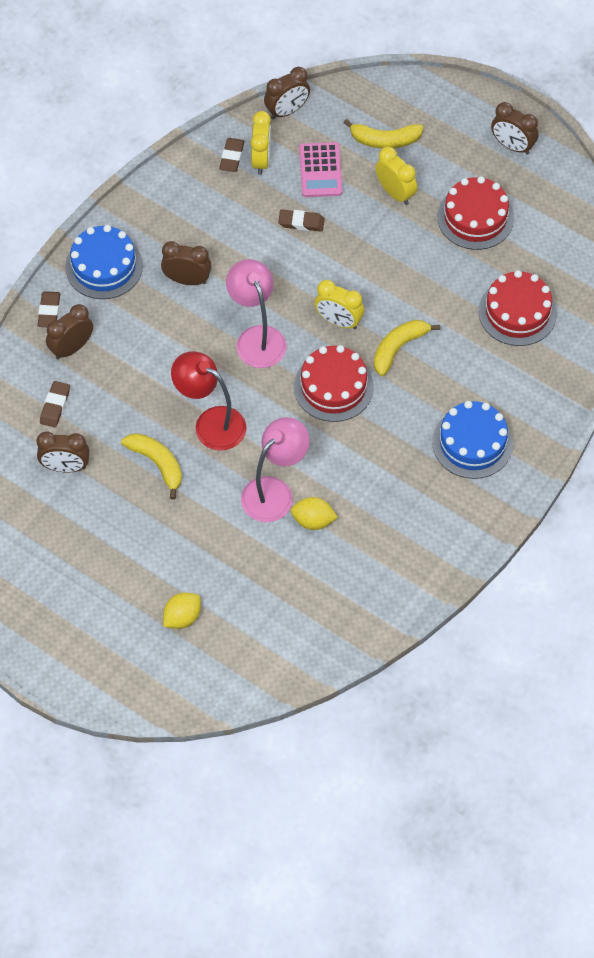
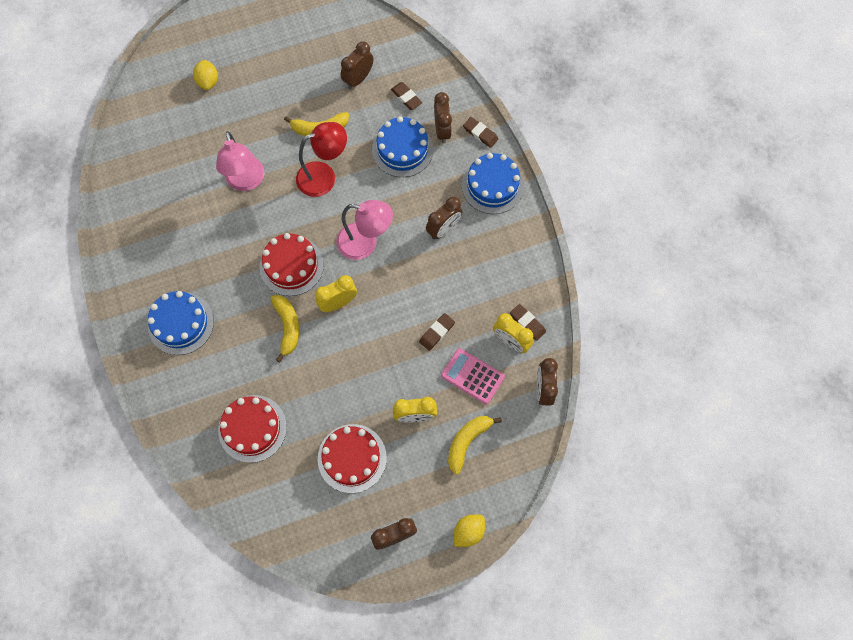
camera: 125 degrees right, 10 degrees up
(123, 370) = (402, 149): none -> blue cake
(313, 521) = (208, 190): yellow lemon -> yellow lemon (468, 531)

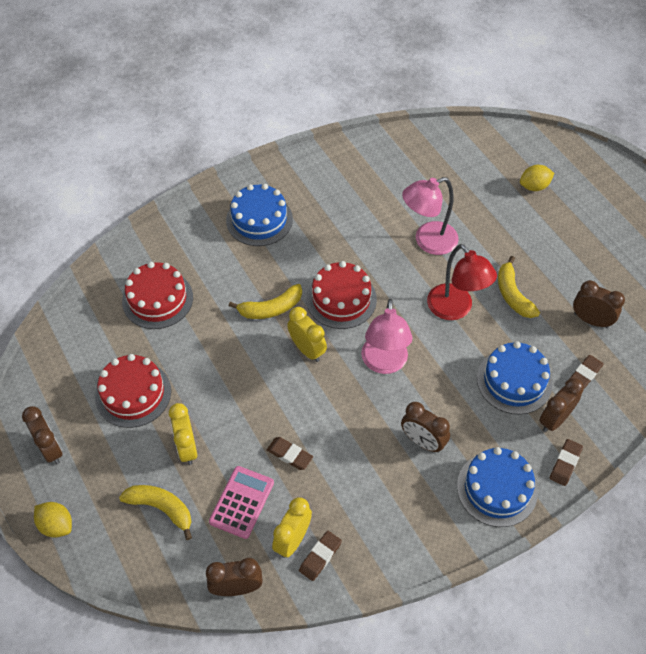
camera: 80 degrees right, 15 degrees down
(442, 130) = (554, 419): brown clock -> brown clock turned 150 degrees clockwise

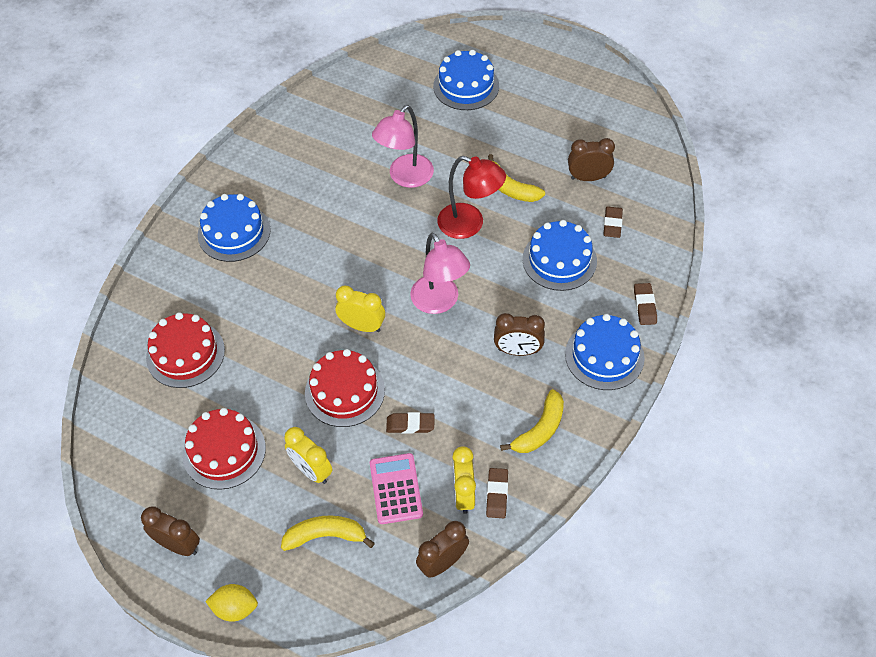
camera: 30 degrees left, 0 degrees up
(271, 308) = (302, 307): yellow banana -> yellow banana (540, 429)
(341, 299) = (362, 266): red cake -> red cake (344, 391)
(534, 186) = (466, 86): yellow lemon -> blue cake
(554, 419) = (613, 275): brown clock -> none

